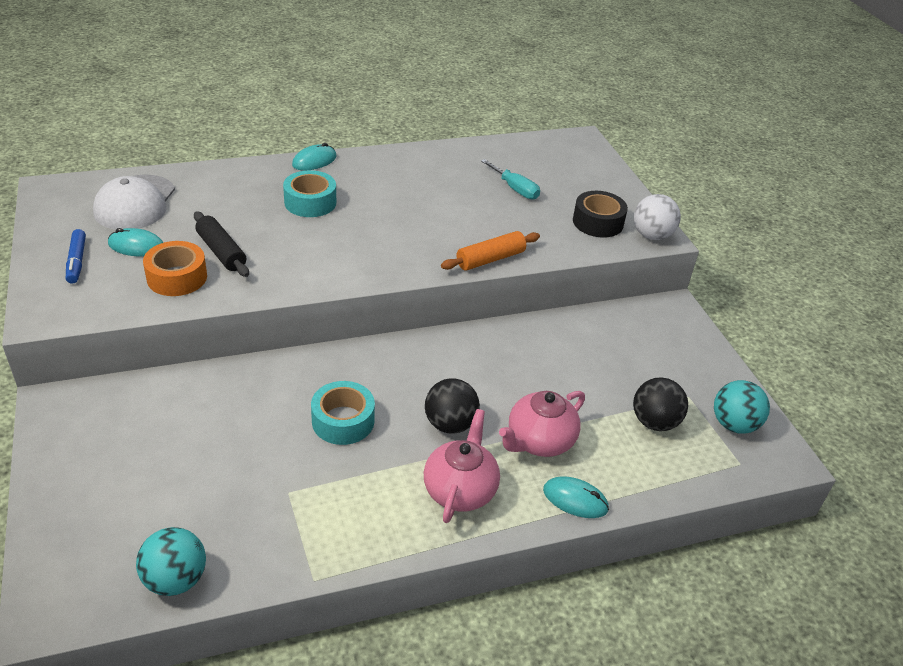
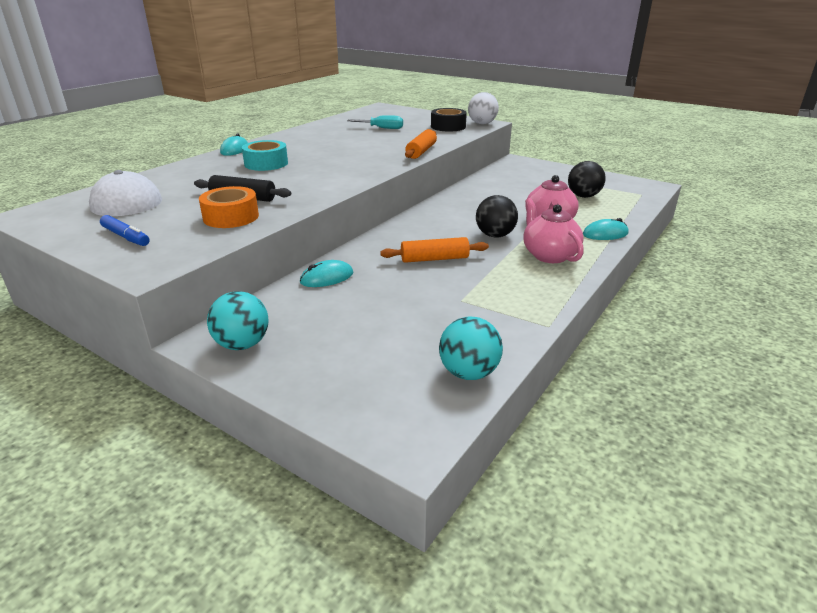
camera: 35 degrees left, 10 degrees down
(136, 246) = (167, 215): turquoise mouse -> turquoise mouse (327, 278)
(343, 421) = (434, 259): turquoise tape -> orange rolling pin
(734, 424) = (614, 184): turquoise ball -> turquoise ball (242, 344)

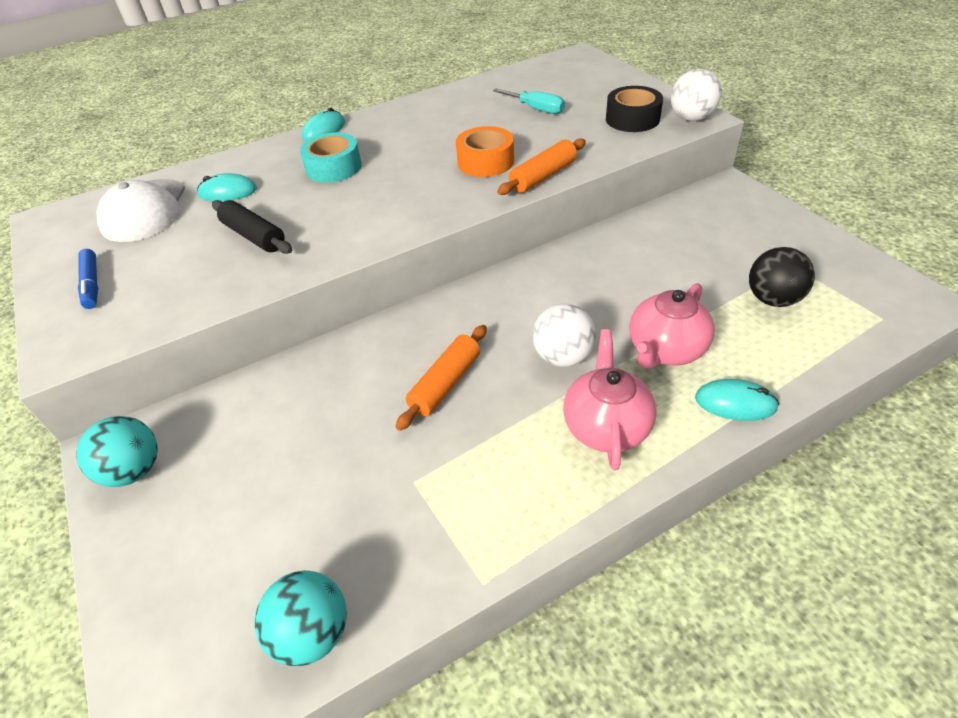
camera: 30 degrees right, 15 degrees up
(231, 217) = (212, 273): orange tape -> orange tape (485, 162)
(327, 278) = (297, 380): turquoise mouse -> turquoise mouse (228, 192)
(434, 259) = (445, 383): orange rolling pin -> orange rolling pin turned 75 degrees counterclockwise
(495, 235) = (563, 356): black ball -> white ball

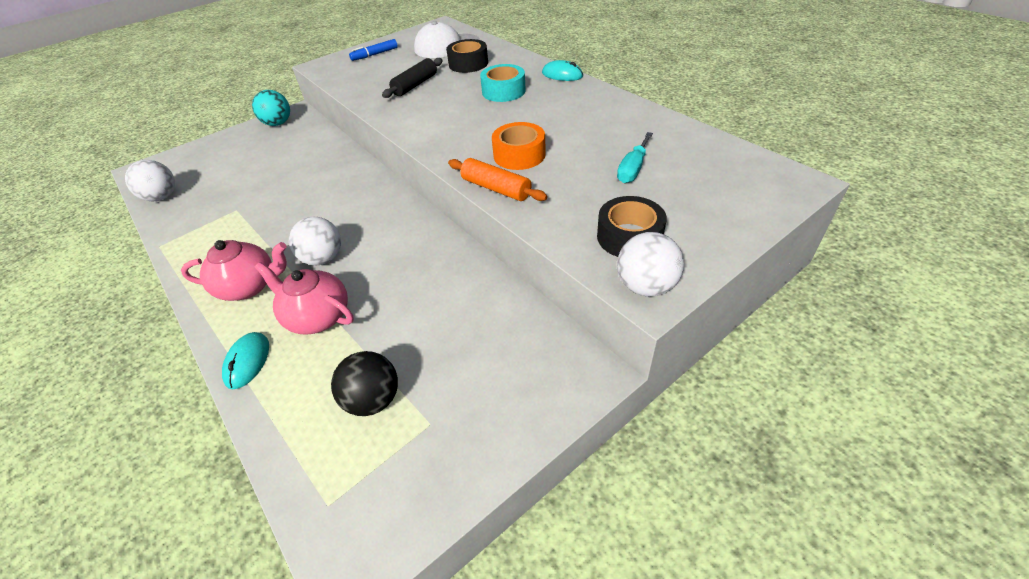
camera: 80 degrees right, 0 degrees up
(228, 192) = (468, 64): turquoise mouse -> black tape
(312, 633) = (162, 197): turquoise ball -> white ball
(445, 383) = (310, 208): orange rolling pin -> none

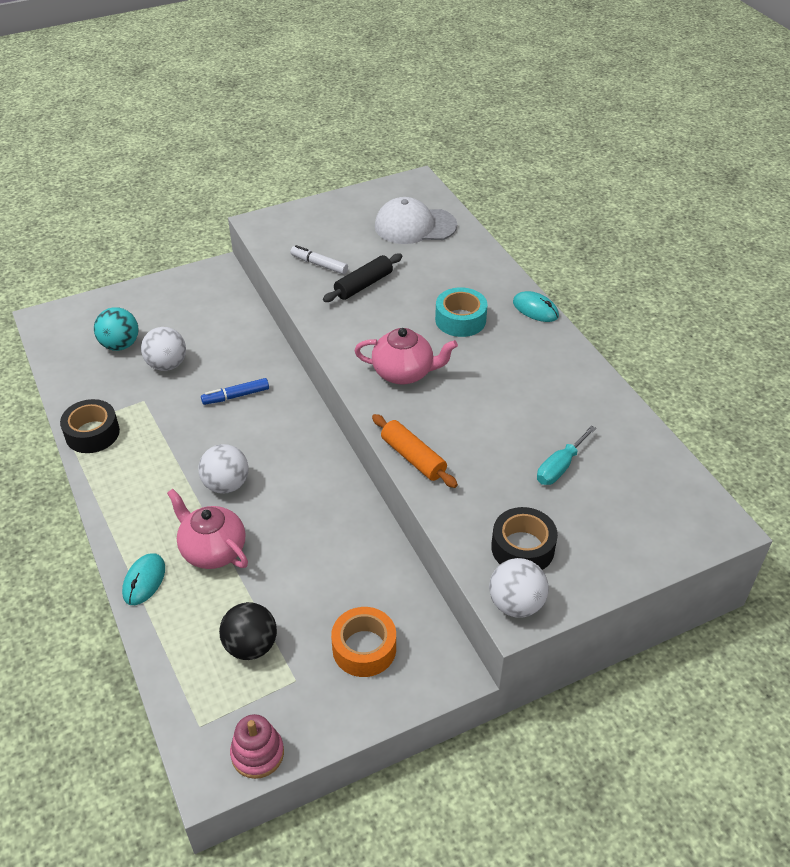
camera: 10 degrees right, 0 degrees up
(162, 197) = (67, 364): white ball -> white ball (167, 364)
(249, 286) = (151, 500): pink teapot -> pink teapot (404, 373)
(278, 123) = (198, 284): turquoise ball -> turquoise ball (120, 345)
(374, 80) = (319, 264): none -> white marker
(375, 54) = (327, 220): blue marker -> blue marker (236, 396)
(403, 521) = (257, 754): none -> pink stacking toy
(468, 64) = (432, 263): black tape -> black tape (92, 433)
(519, 155) = (449, 419): orange tape -> orange tape (364, 648)

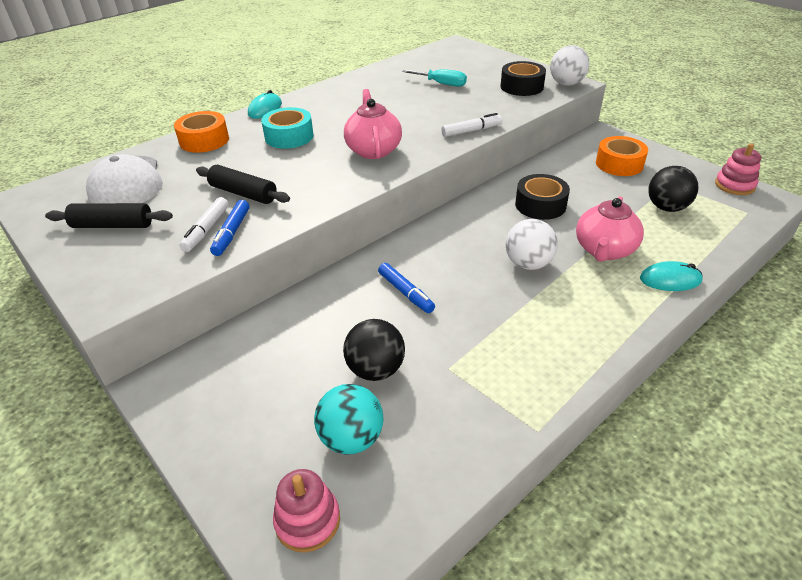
camera: 105 degrees left, 5 degrees down
(81, 321) = (307, 520): none -> pink stacking toy
(92, 433) = (528, 396): black tape -> black tape (540, 205)
(167, 364) = (375, 369): white ball -> black ball
(307, 276) = (232, 232): none -> blue marker
(351, 222) = (113, 225): none -> black rolling pin
(413, 457) = (471, 131): orange rolling pin -> white marker
(476, 267) = (204, 140): none -> orange tape

